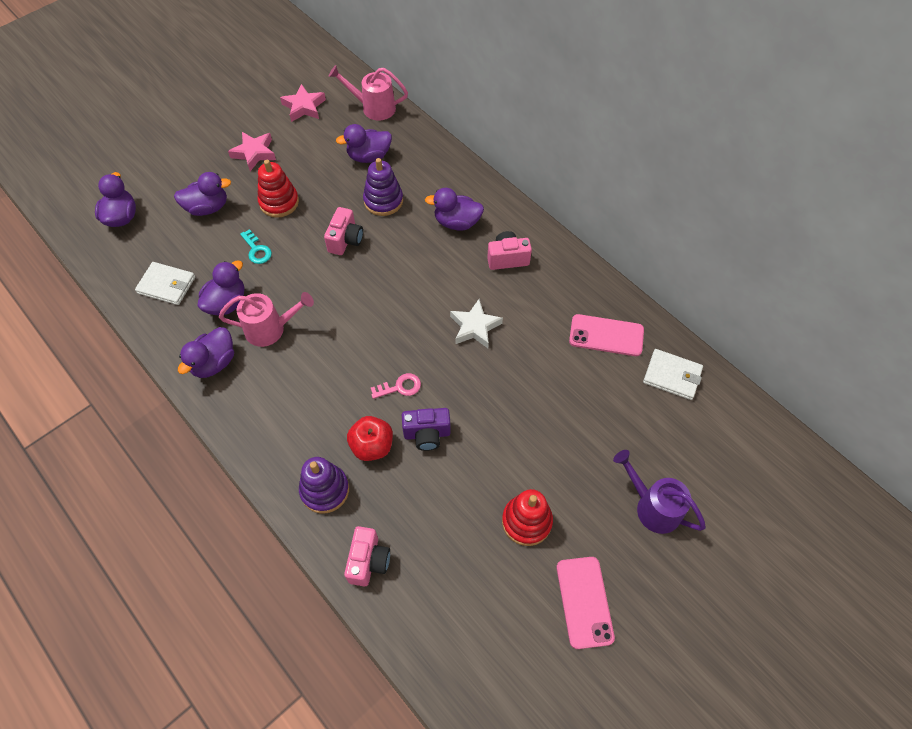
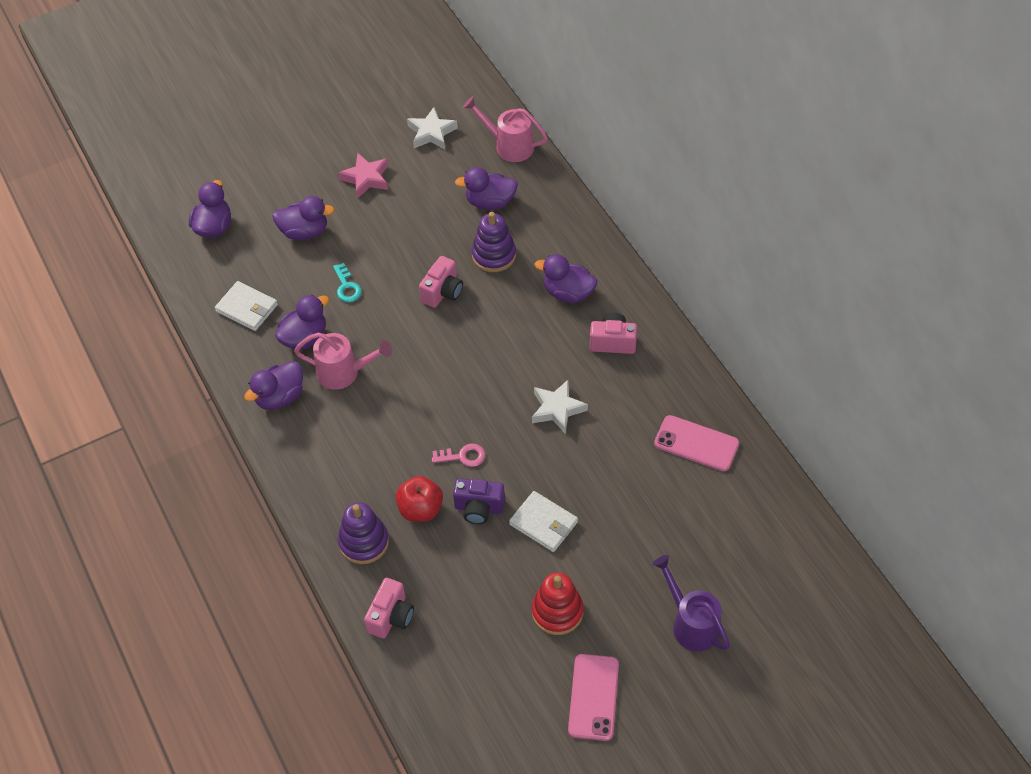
camera: 15 degrees right, 5 degrees down
(279, 202) = (381, 238): red stacking toy -> none
(304, 107) = (431, 133): pink star -> white star
(672, 376) = (755, 498): white wallet -> white wallet (543, 523)

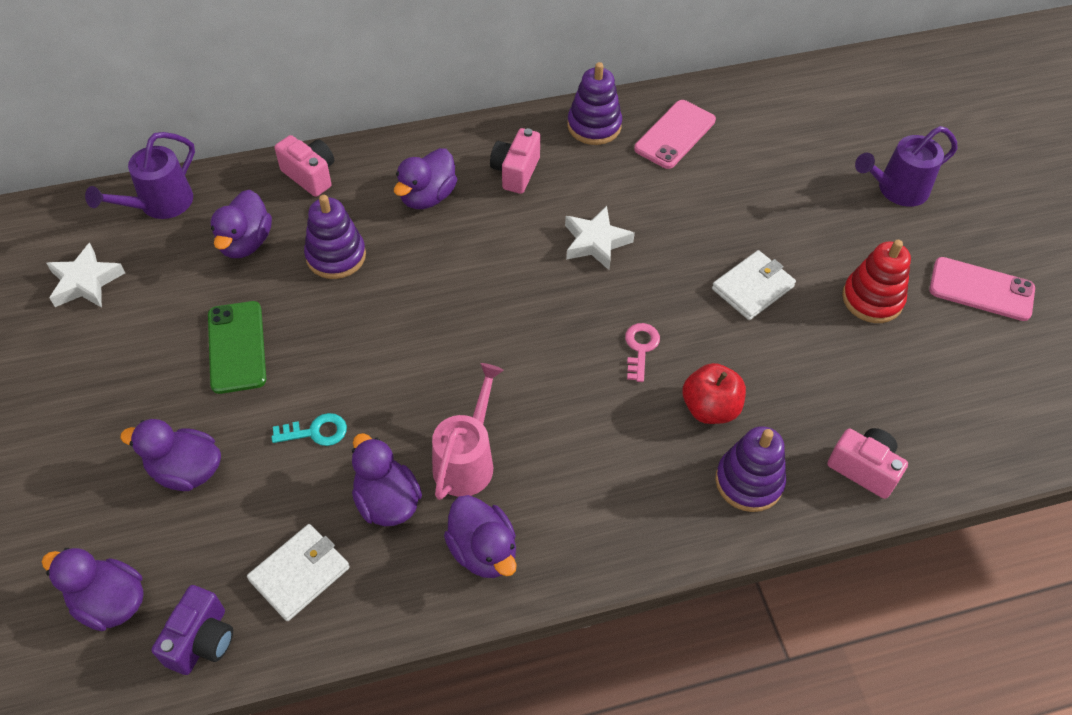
camera: 80 degrees left, 0 degrees up
(304, 231) = (186, 470): purple duck -> purple duck turned 90 degrees counterclockwise
(366, 178) = (125, 374): pink star -> none
(401, 226) = (236, 347): none -> green phone
(443, 292) = (373, 321): pink camera -> pink camera (310, 175)
(479, 508) = (720, 346): purple camera -> purple camera (202, 640)
(508, 146) = (159, 205): pink watering can -> purple watering can
(684, 384) = (594, 126): none -> purple stacking toy

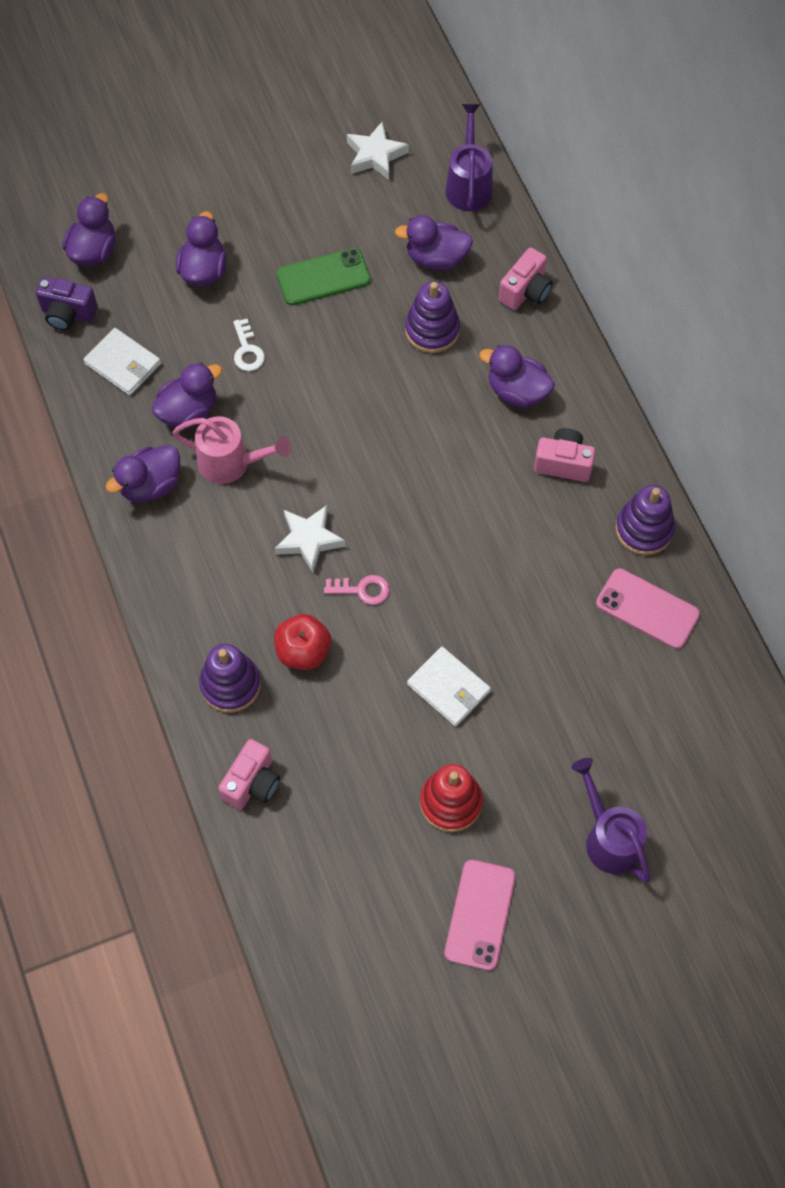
camera: 85 degrees right, 10 degrees up
(159, 205) = (468, 184): purple watering can -> purple watering can turned 60 degrees clockwise
(315, 432) = (247, 350): turquoise key -> white key
(596, 242) = (484, 543): white star -> white star (309, 540)

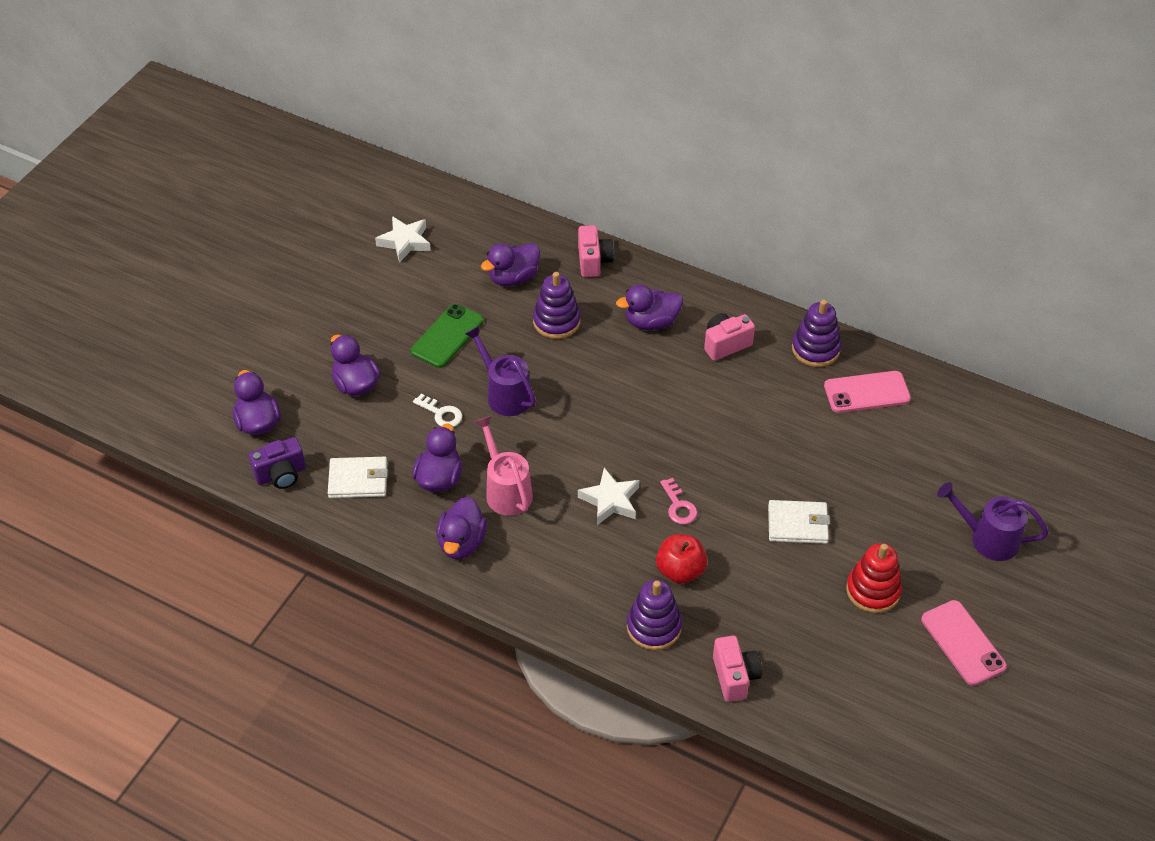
camera: 40 degrees left, 15 degrees down
(232, 463) = (506, 490): pink watering can -> pink watering can turned 90 degrees counterclockwise
(362, 590) = (678, 506): pink key -> pink key turned 105 degrees clockwise
(468, 184) = (488, 222): purple watering can -> purple watering can (504, 393)

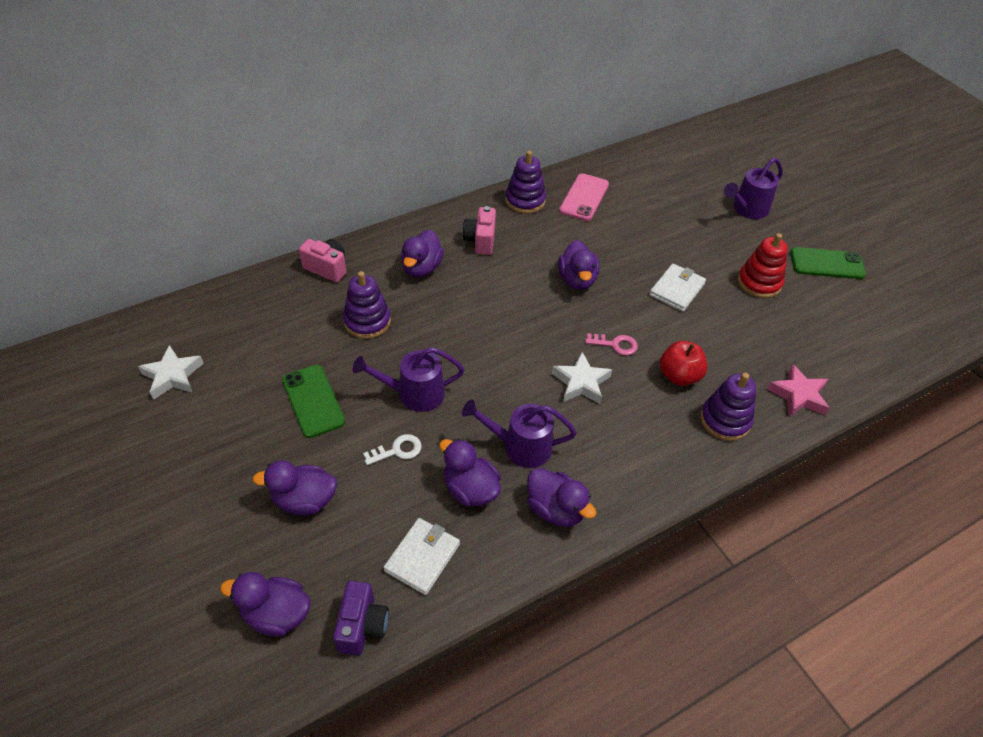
camera: 60 degrees left, 0 degrees up
(506, 490) = (519, 446): pink watering can -> purple watering can
(513, 278) = (293, 324): purple duck -> purple duck (577, 279)
(735, 676) = (798, 395): pink camera -> pink star
(963, 643) = (827, 264): pink phone -> green phone

